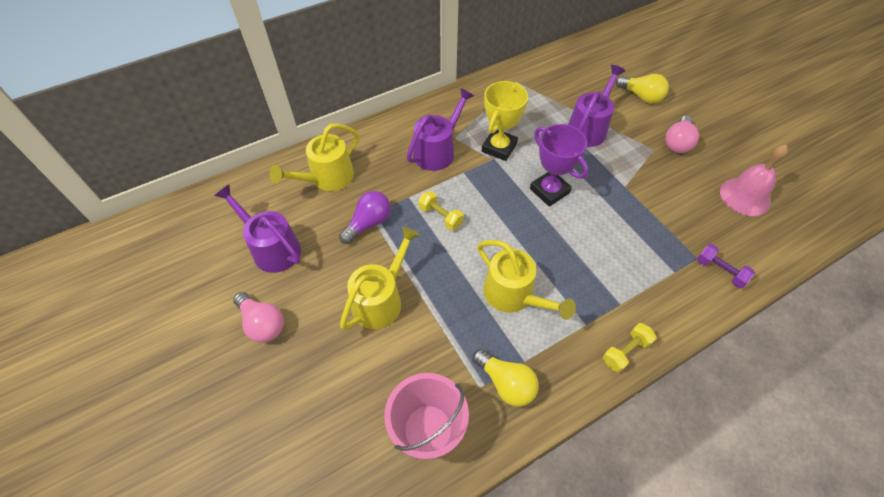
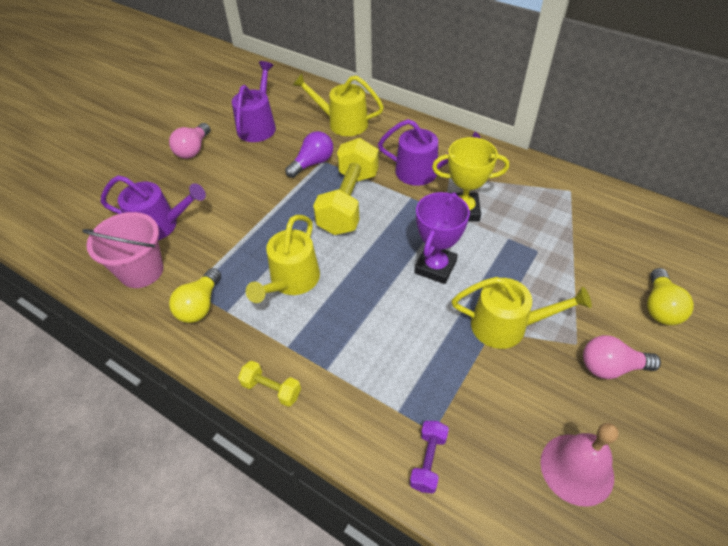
camera: 65 degrees right, 5 degrees down
(369, 223) = (312, 163): purple light bulb -> purple light bulb turned 60 degrees counterclockwise
(381, 299) = (243, 200): yellow watering can -> yellow watering can (507, 326)
(440, 216) = (348, 202): yellow dumbbell -> yellow dumbbell, size x2.18
(589, 128) = (556, 272): purple watering can -> purple watering can (161, 225)

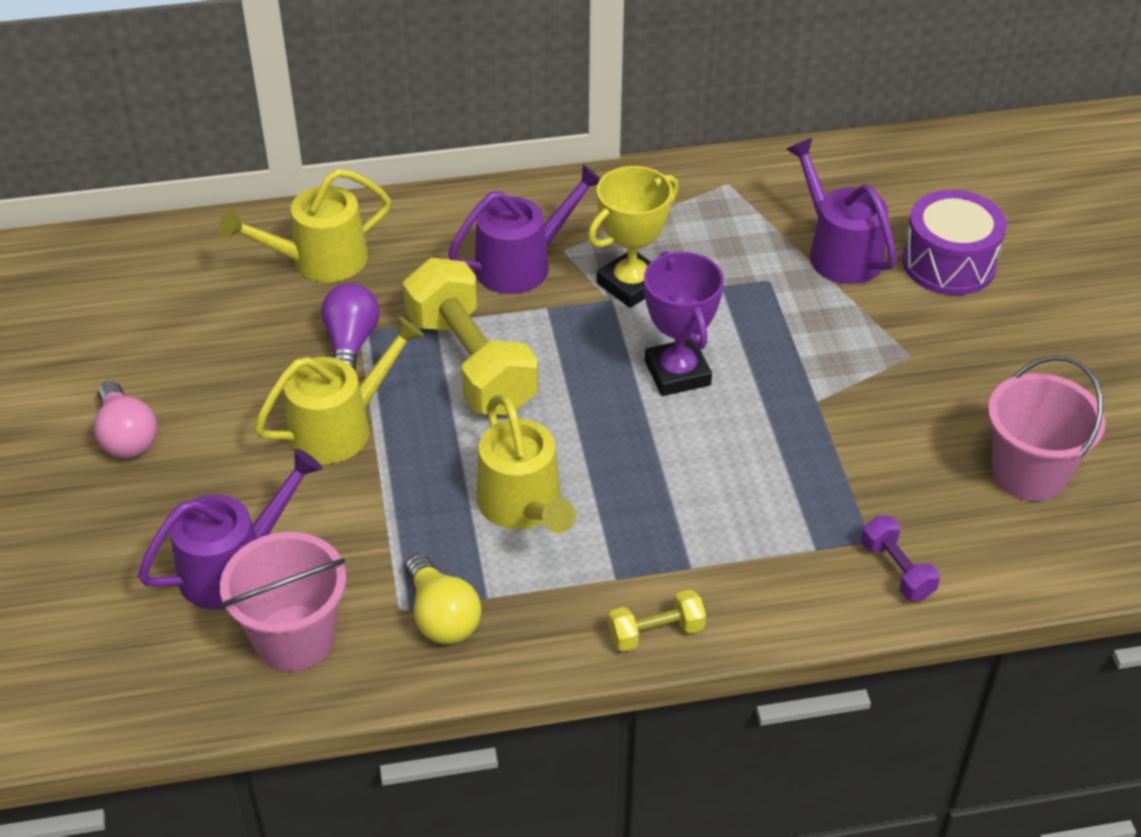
camera: 45 degrees left, 5 degrees down
(258, 125) = (187, 339): purple watering can -> purple watering can (839, 251)
(507, 326) = (826, 385): yellow watering can -> yellow watering can (340, 427)
(577, 469) = (1029, 473): pink bell -> pink bucket
(611, 367) = (964, 356): pink light bulb -> none
(660, 307) = (949, 263): yellow light bulb -> purple drum

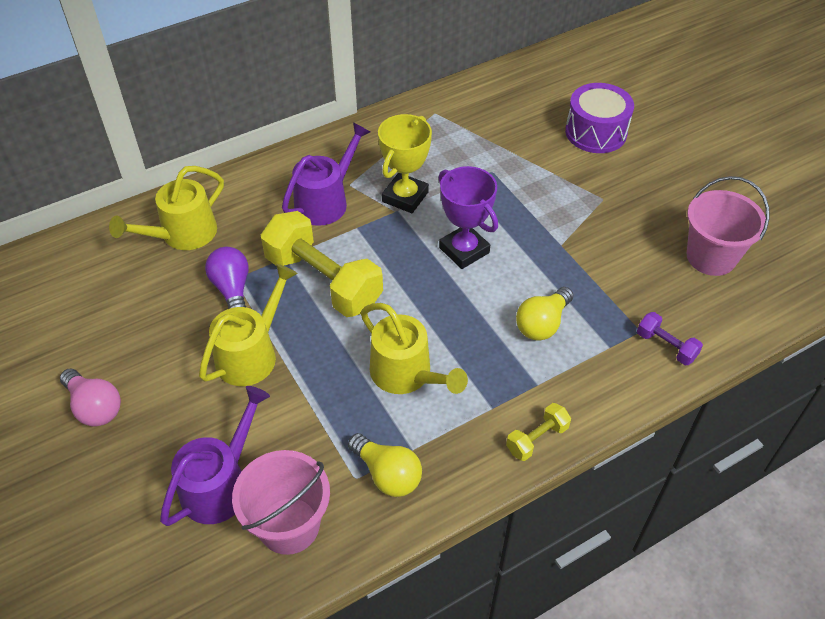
camera: 20 degrees left, 5 degrees up
(737, 494) = (542, 324): none -> yellow light bulb
(839, 251) = (526, 141): purple watering can -> none

